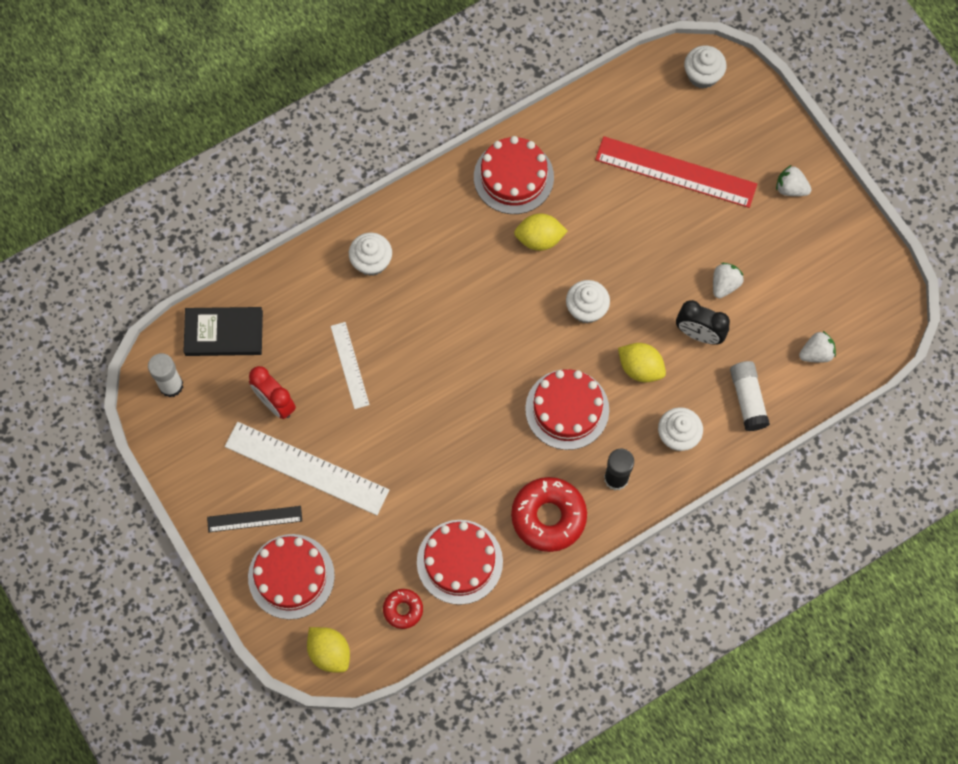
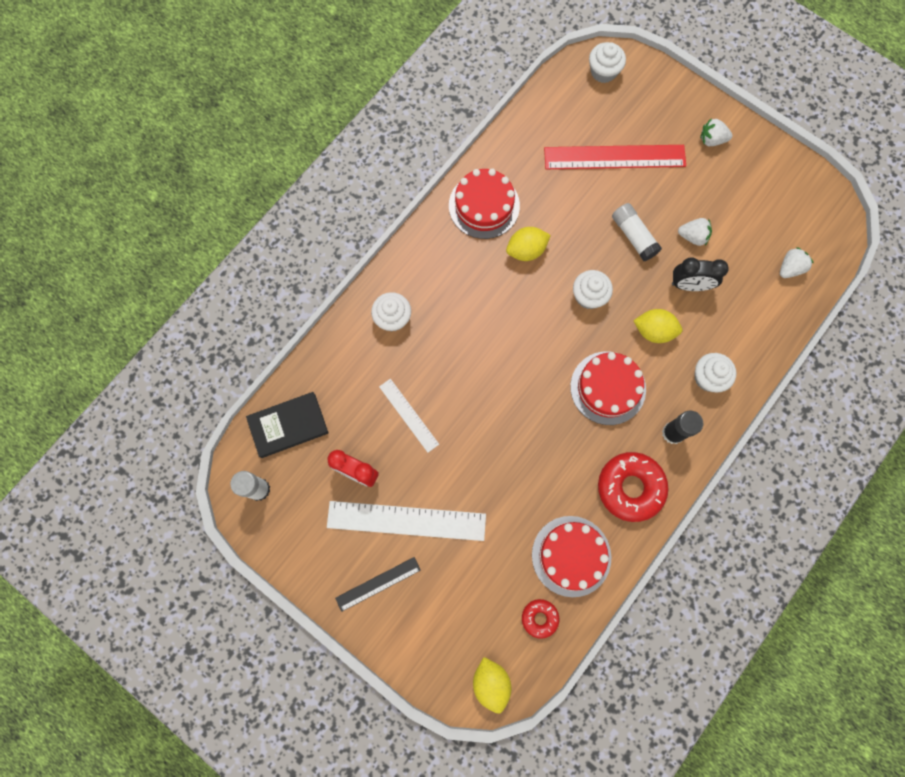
camera: 20 degrees left, 5 degrees up
(291, 576) = (430, 624): red cake -> none
(329, 652) = (491, 682): yellow lemon -> yellow lemon turned 45 degrees clockwise
(724, 284) = (692, 236): white strawberry -> white strawberry turned 90 degrees clockwise
(747, 399) = (751, 326): white glue stick -> white glue stick (633, 236)

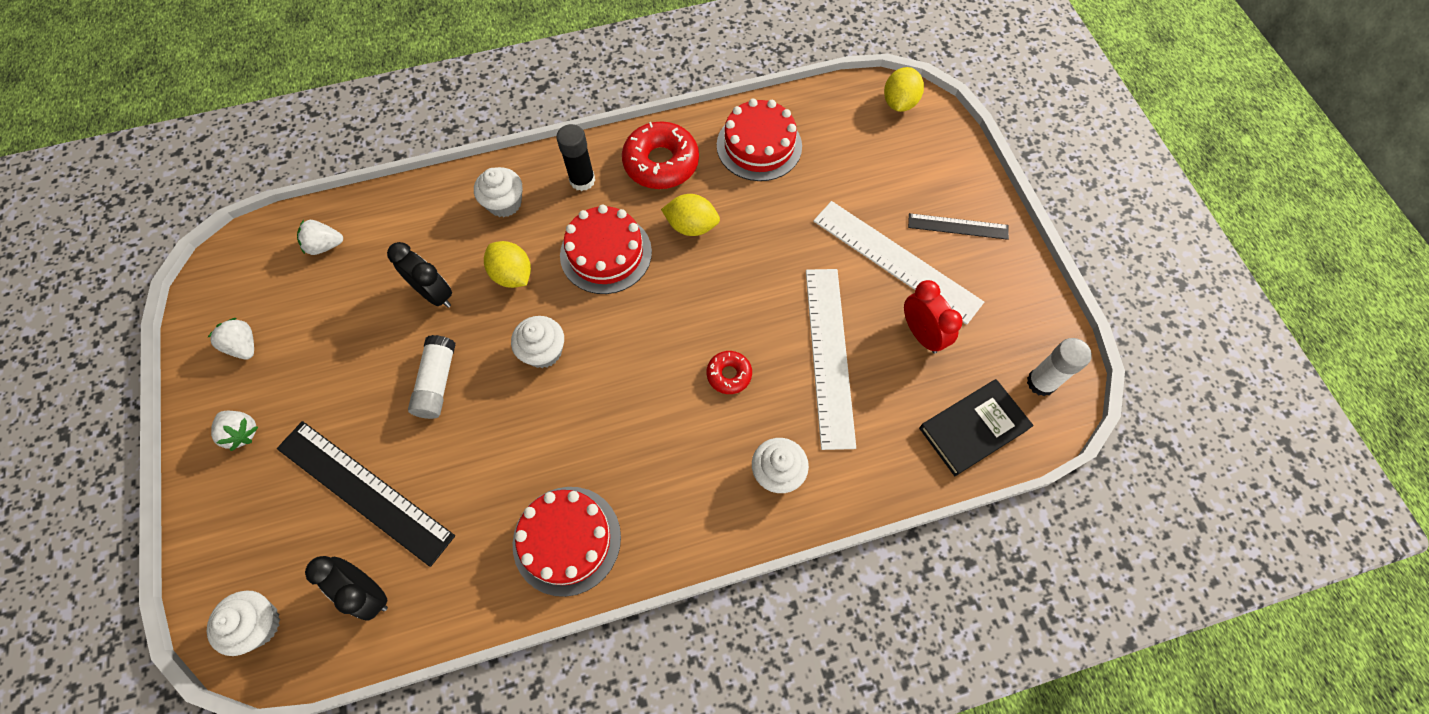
camera: 145 degrees left, 10 degrees down
(288, 425) = (973, 428): black book -> black book turned 45 degrees counterclockwise
(408, 415) = (829, 355): white ruler -> white ruler, size x1.82
(526, 250) = (565, 448): yellow lemon -> yellow lemon (691, 226)
(539, 618) = (823, 120): red donut -> red donut (729, 375)
(564, 117) = (368, 592): none -> black clock
(614, 157) = (364, 491): red ruler -> black ruler
(692, 236) = (379, 339): white strawberry -> white strawberry (244, 346)

